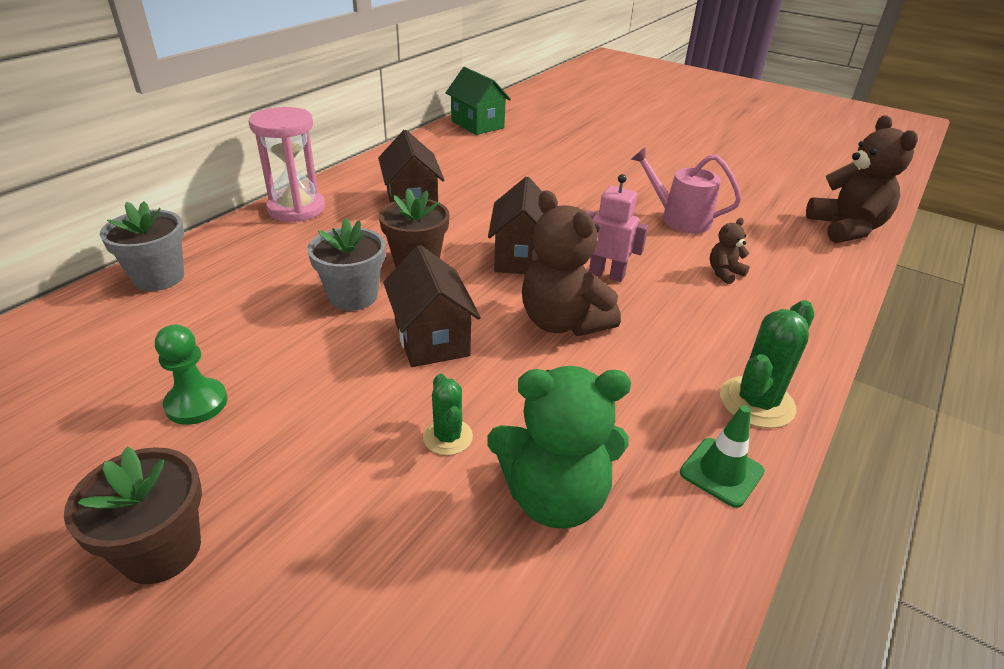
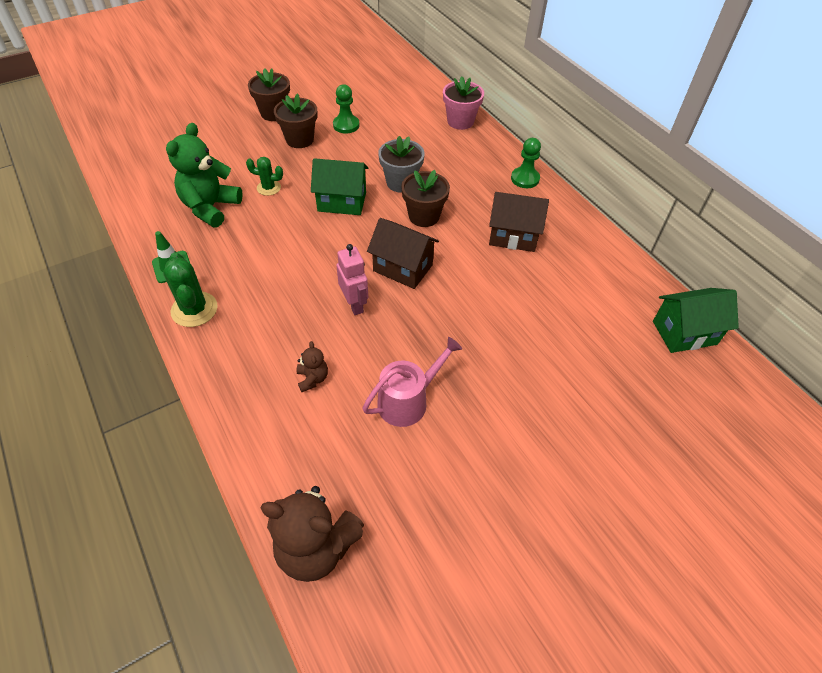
camera: 115 degrees right, 15 degrees up
(159, 277) = (460, 121): grey flower pot -> pink flower pot
(269, 454) = (299, 139): none -> brown flower pot
(296, 209) = (525, 179): pink hourglass -> green pawn
(432, 338) = (342, 202): brown house -> green house
(563, 322) = (319, 259): brown teddy bear -> none
(606, 274) = (354, 304): pink robot -> pink robot turned 75 degrees counterclockwise

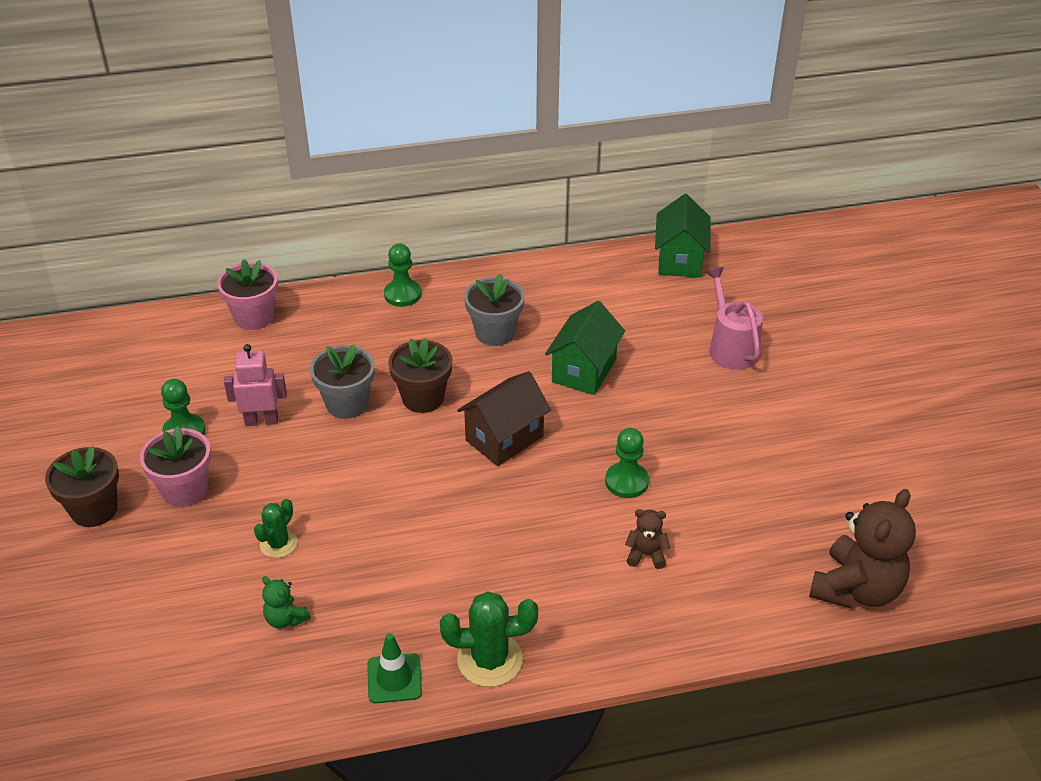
camera: 70 degrees left, 10 degrees down
(210, 207) = (286, 619): green teddy bear -> green teddy bear, size x0.47
(299, 139) = (185, 490): brown flower pot -> pink flower pot
(342, 202) = (353, 470): green house -> green house (584, 370)
(354, 304) = (546, 495): pink robot -> pink robot (261, 421)
(386, 350) = (626, 482): none -> green pawn
(408, 401) = (701, 480): pink watering can -> pink watering can (731, 348)
(513, 236) = (495, 333): brown house -> grey flower pot

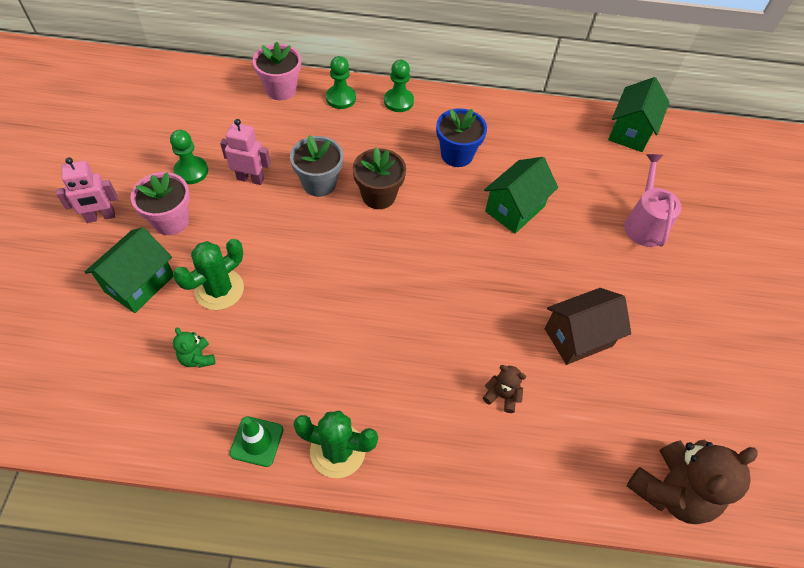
camera: 15 degrees right, 15 degrees up
(94, 509) = (101, 217): brown flower pot -> pink robot
(178, 565) = (139, 283): none -> green house
(278, 544) = (219, 289): green cactus -> green cactus, size x1.61
(495, 333) = (457, 155): grey flower pot -> blue flower pot
(504, 438) = (428, 251): brown house -> brown house (578, 337)
(626, 482) = (511, 321): green pawn -> green pawn (341, 98)

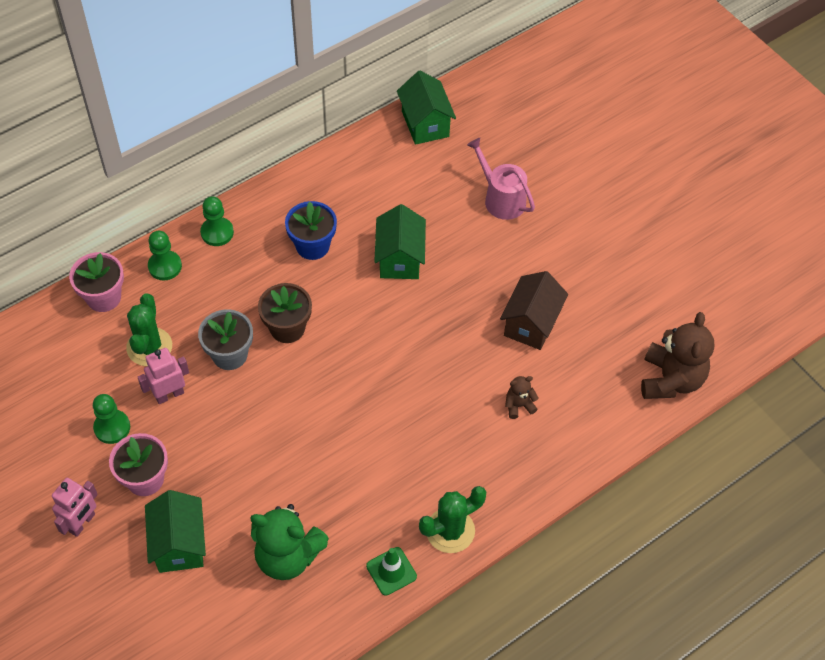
camera: 40 degrees left, 0 degrees up
(197, 358) = (287, 556): green teddy bear -> green teddy bear, size x2.14
(219, 289) = (246, 497): green cactus -> green cactus (149, 347)

